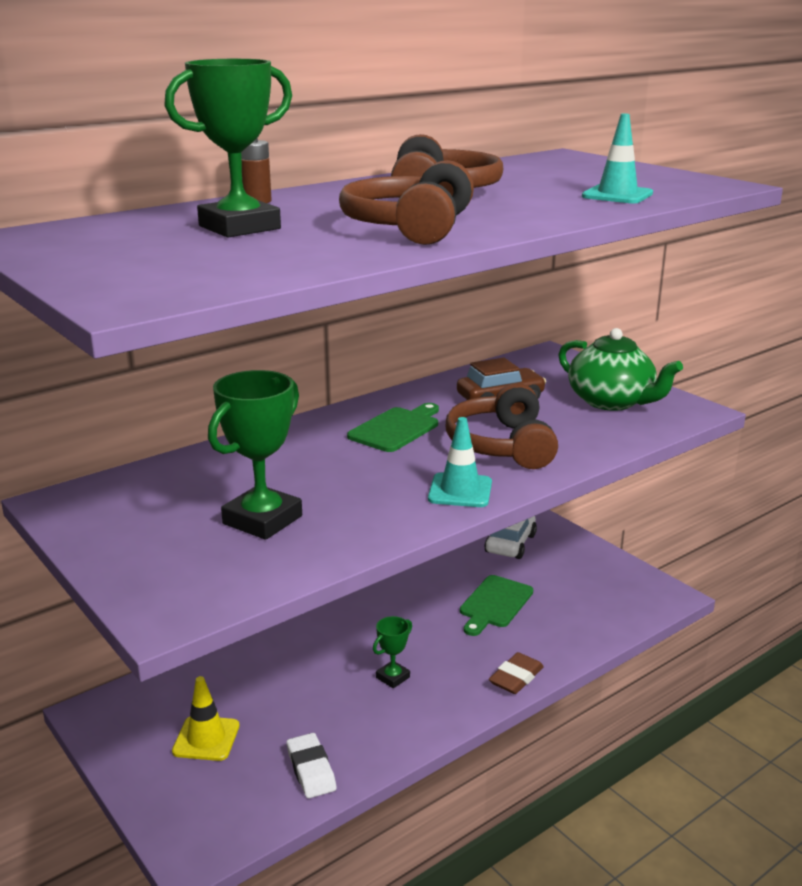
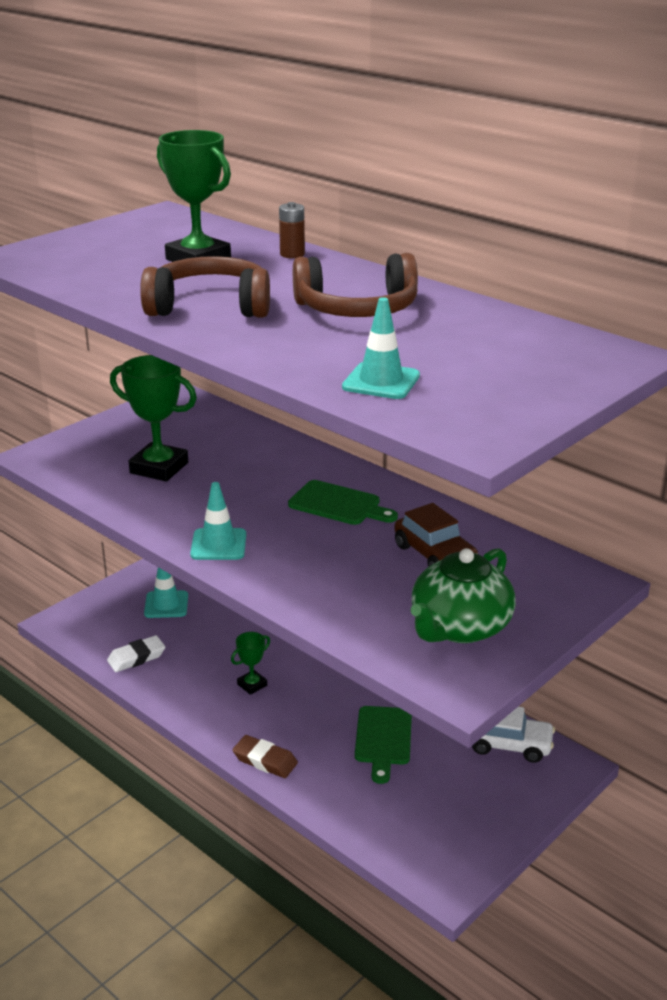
camera: 80 degrees right, 5 degrees up
(206, 738) = (166, 605): yellow traffic cone -> turquoise traffic cone
(393, 677) = (252, 685): green trophy -> green trophy turned 75 degrees counterclockwise
(494, 604) = (383, 739): green cutting board -> green cutting board turned 105 degrees counterclockwise
(501, 445) = (318, 561): brown headphones -> none

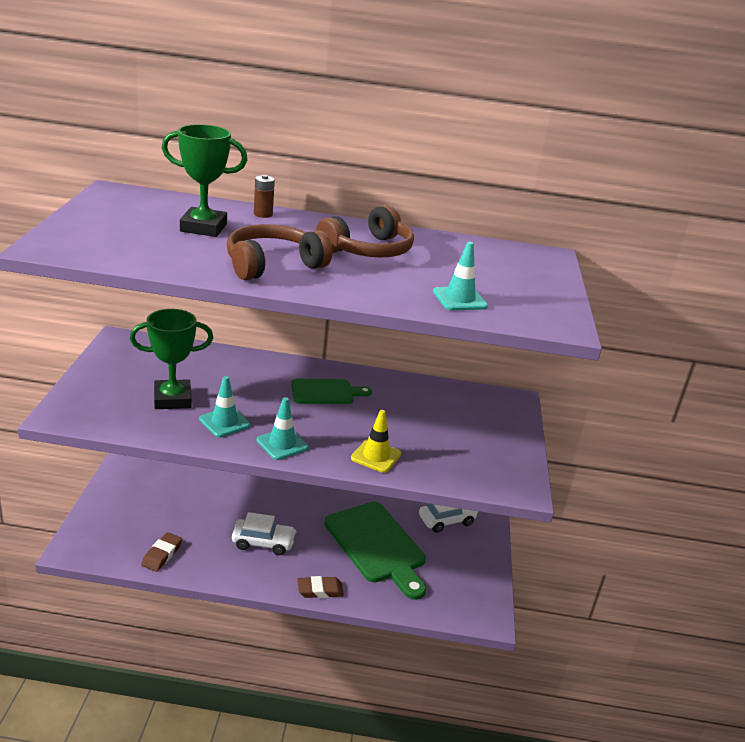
camera: 40 degrees left, 0 degrees up
(136, 658) = (162, 554): white eraser -> brown eraser
(166, 605) = (146, 507): turquoise traffic cone -> turquoise traffic cone (224, 422)
(252, 685) = (263, 542): green trophy -> white car
(311, 590) = (376, 456): none -> yellow traffic cone
(383, 739) = (377, 546): green cutting board -> green cutting board, size x1.77
(434, 555) = (418, 409): brown car -> none
(459, 627) = (481, 451): green teapot -> none

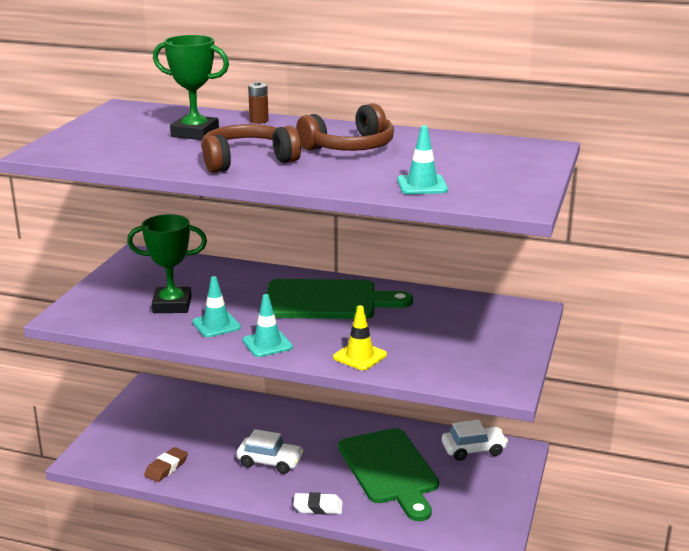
camera: 15 degrees right, 5 degrees down
(320, 590) = (318, 507): brown eraser -> white eraser
(326, 392) = (327, 301): green cutting board -> green cutting board, size x1.77

